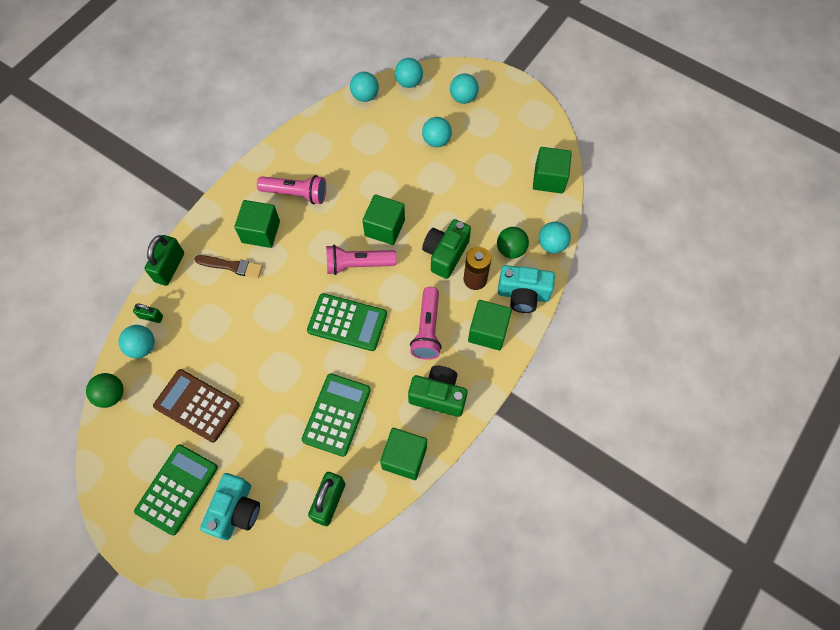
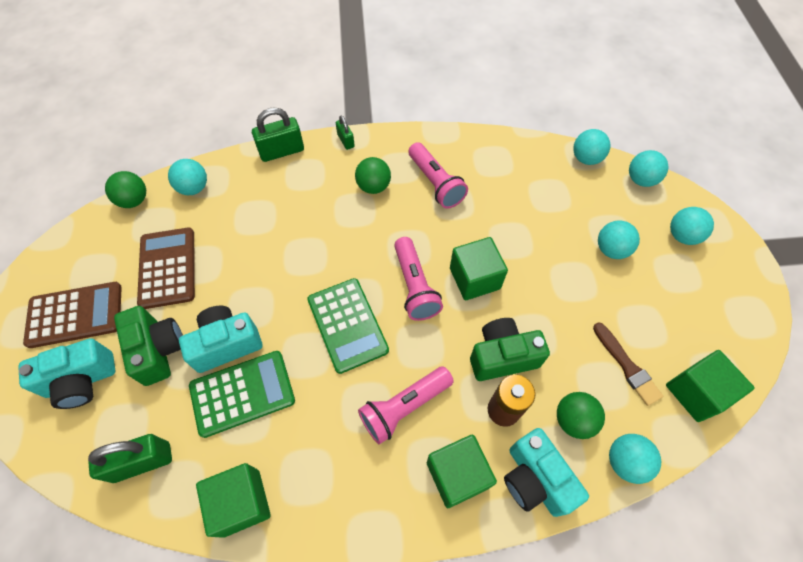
camera: 50 degrees right, 5 degrees down
(151, 317) = (226, 173): green padlock -> green padlock (346, 141)
(177, 489) = (75, 315): green calculator -> brown calculator
(231, 266) = (321, 191): brown brush -> brown brush (627, 366)
(261, 232) = (373, 186): green cube -> green ball
(293, 403) = (226, 344): none -> turquoise camera
(358, 265) = (415, 286): pink flashlight -> pink flashlight turned 150 degrees counterclockwise
(438, 395) = (339, 481): green camera -> green camera (158, 350)

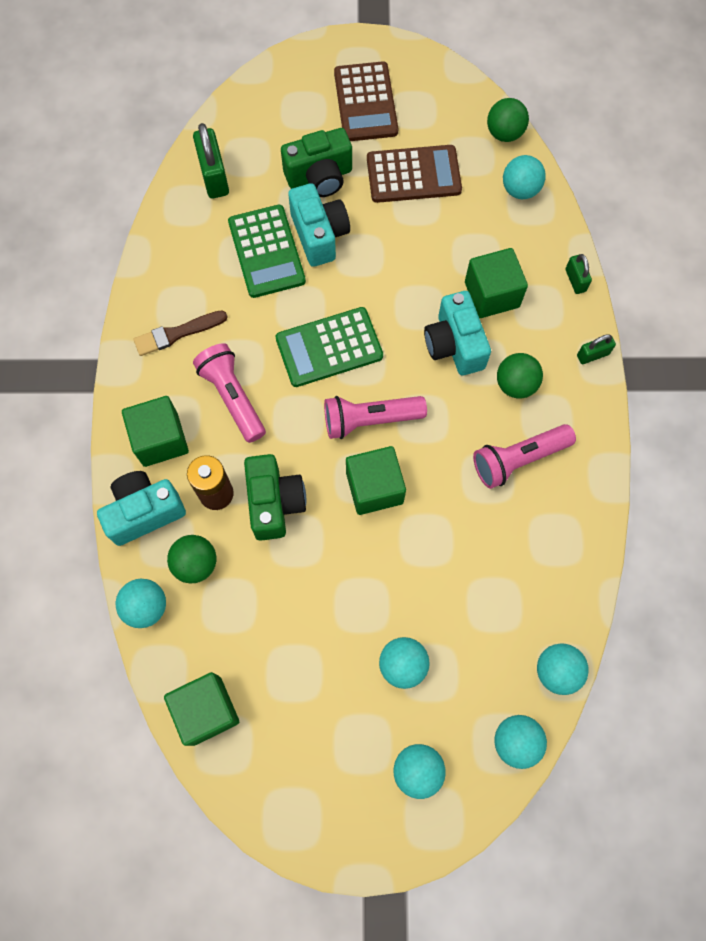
camera: 95 degrees right, 10 degrees up
(81, 381) = (296, 119): turquoise camera -> turquoise camera (454, 345)
(241, 502) = (167, 256): green cube -> green cube (492, 294)
(282, 151) = (575, 280): green padlock -> green padlock, size x0.56
(627, 366) = (247, 639): brown brush -> brown brush (177, 333)

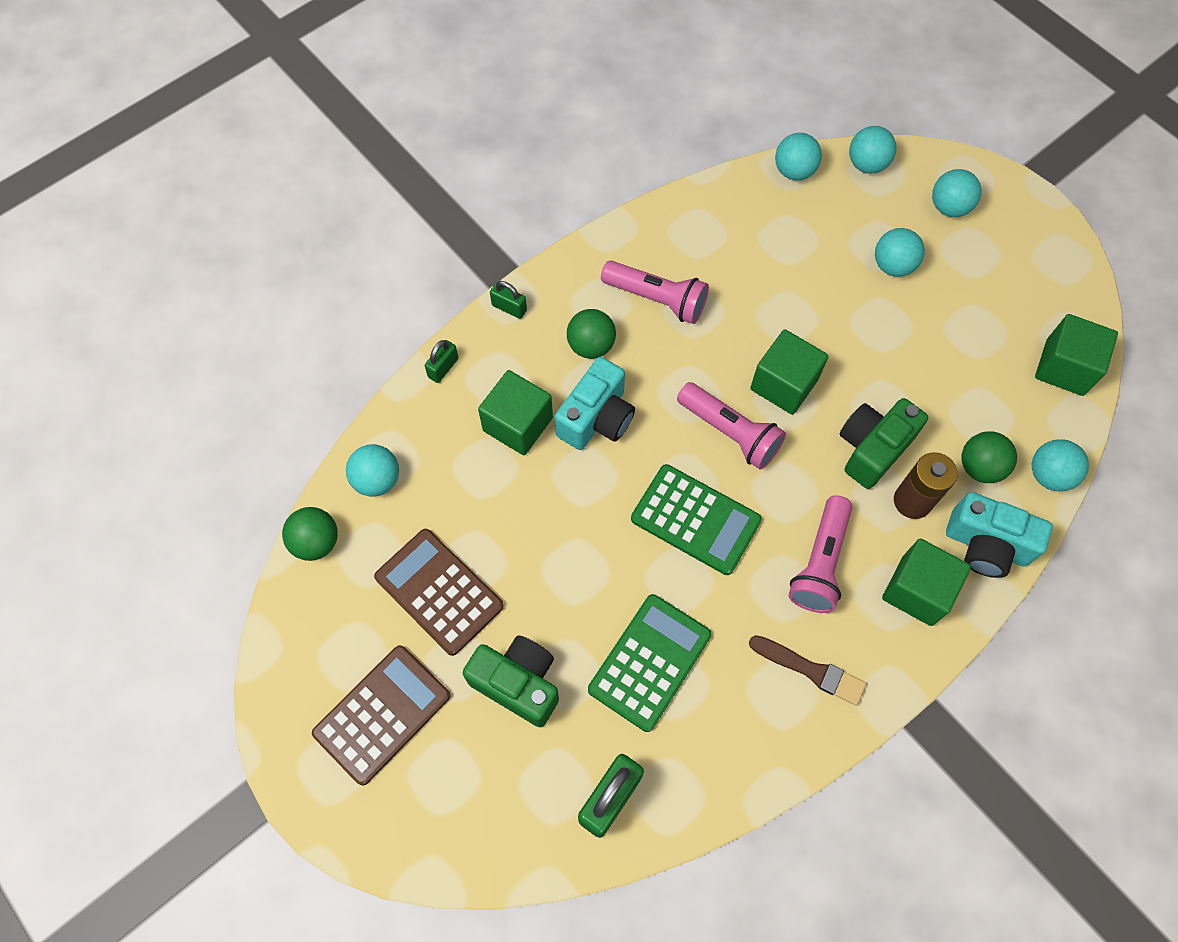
camera: 130 degrees left, 5 degrees down
(319, 235) = (586, 626): turquoise camera -> none

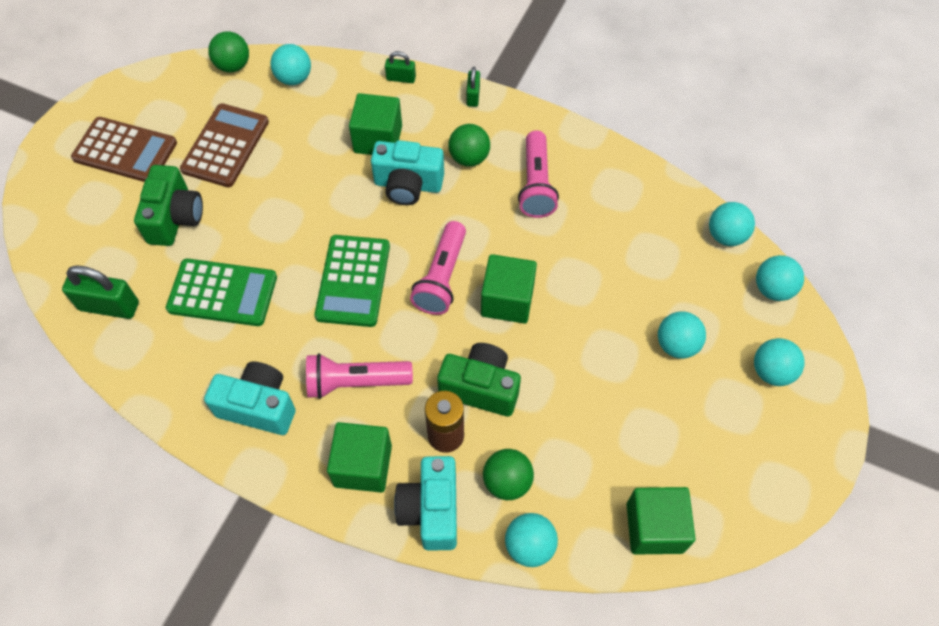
camera: 65 degrees right, 5 degrees down
(811, 670) = (258, 406): brown brush -> turquoise camera

